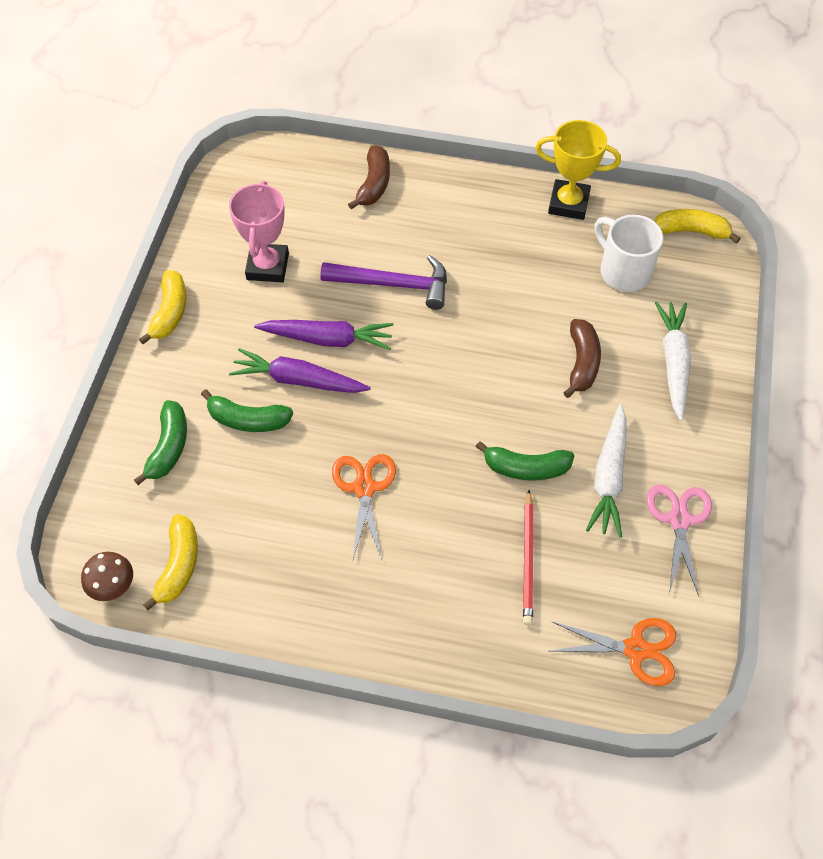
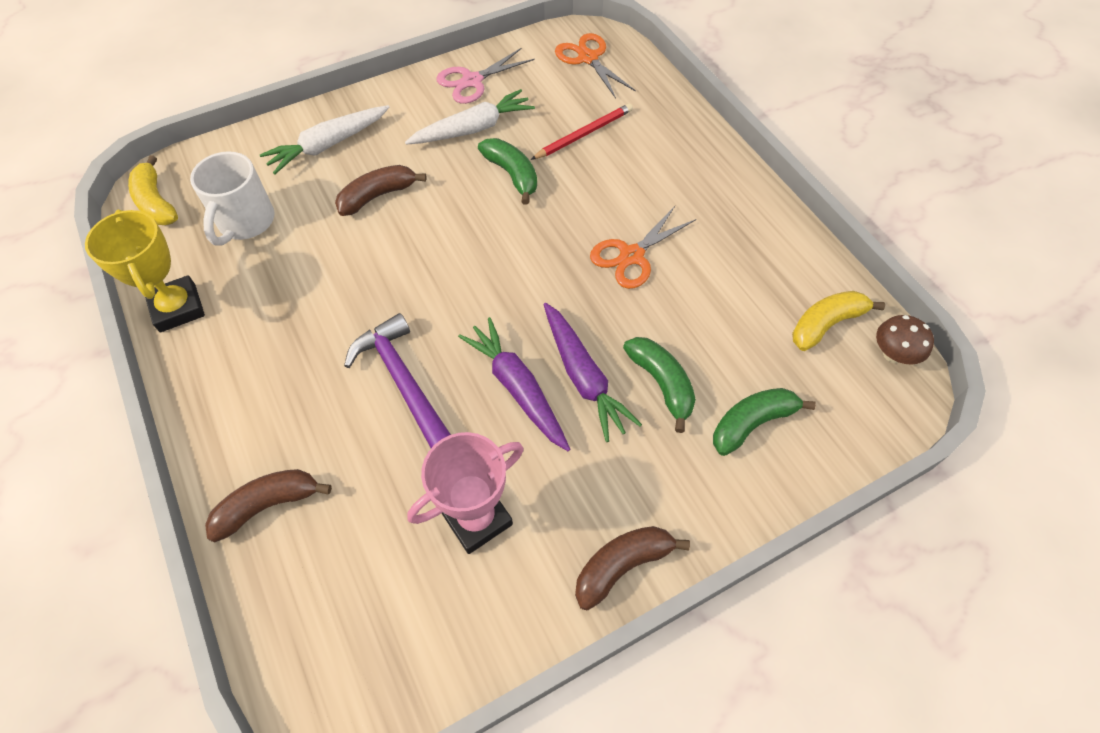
camera: 130 degrees left, 0 degrees up
(170, 312) = (622, 565): yellow banana -> brown banana

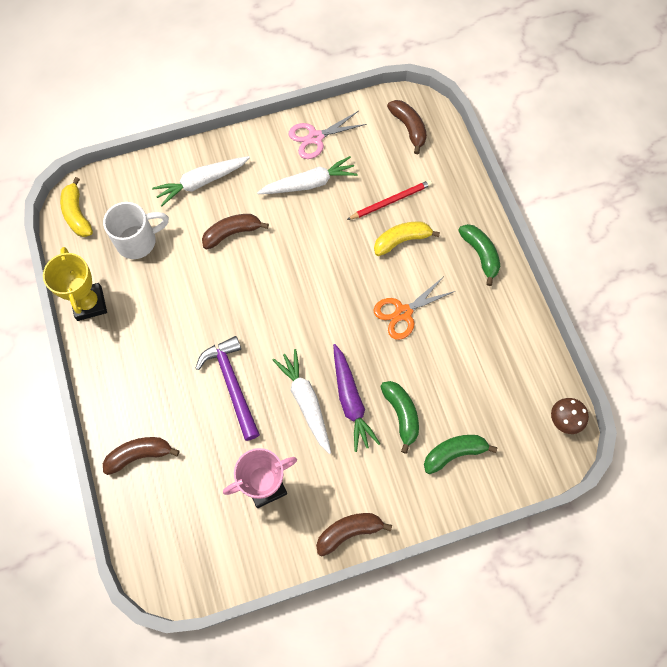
camera: 10 degrees right, 10 degrees up
(245, 222) = (138, 241): white mug -> white mug turned 135 degrees counterclockwise
(512, 175) = (331, 230): green banana -> green banana (480, 254)
(517, 388) = (306, 402): purple carrot -> white carrot
(588, 58) = (408, 128): orange scissors -> brown banana
(826, 324) = (525, 389): yellow banana -> yellow banana (402, 240)

